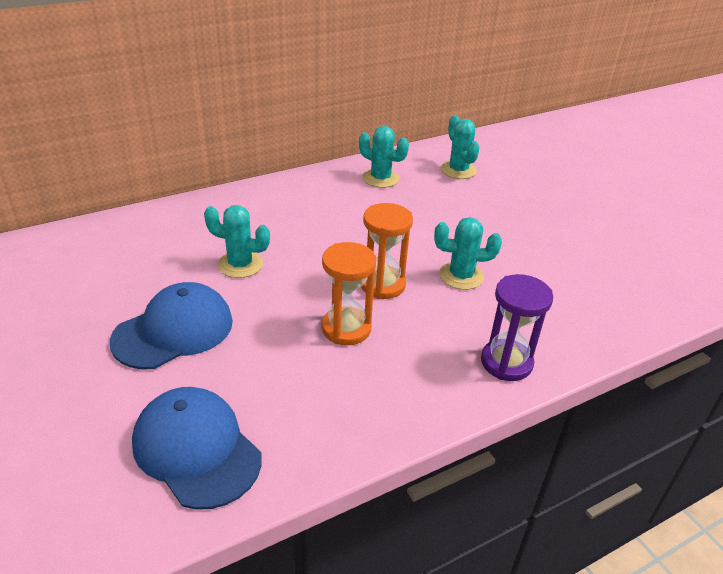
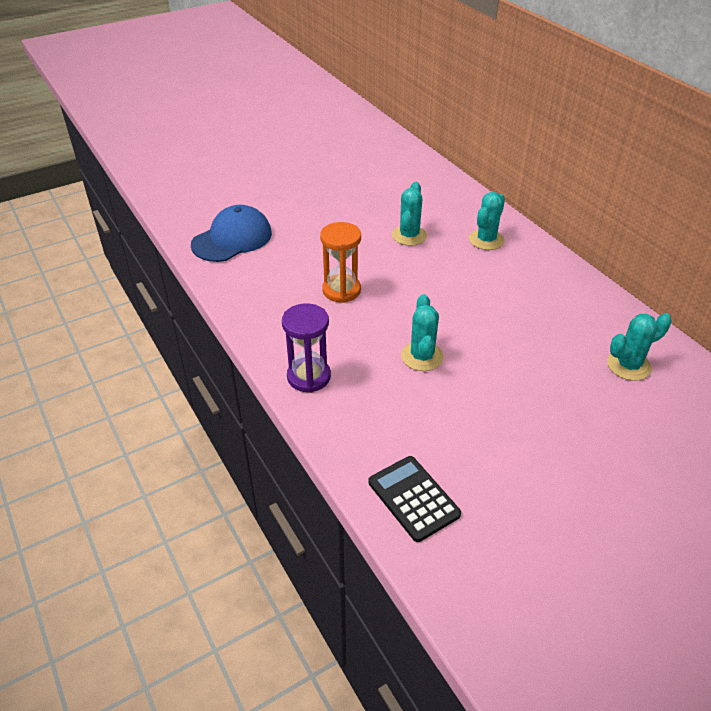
camera: 90 degrees right, 5 degrees up
(174, 330) = (331, 217): blue cap -> none
(380, 178) = (578, 305): turquoise cactus -> turquoise cactus (486, 240)
(382, 284) = (399, 308): orange hourglass -> none
(645, 298) = (413, 498): none -> black calculator

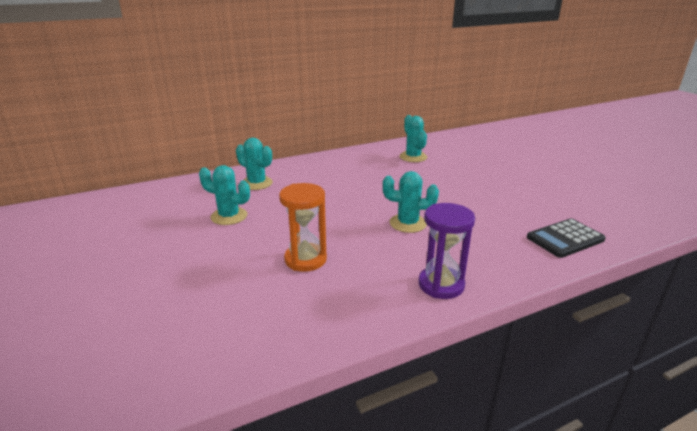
camera: 85 degrees left, 15 degrees down
(232, 239) = (153, 350): blue cap -> none

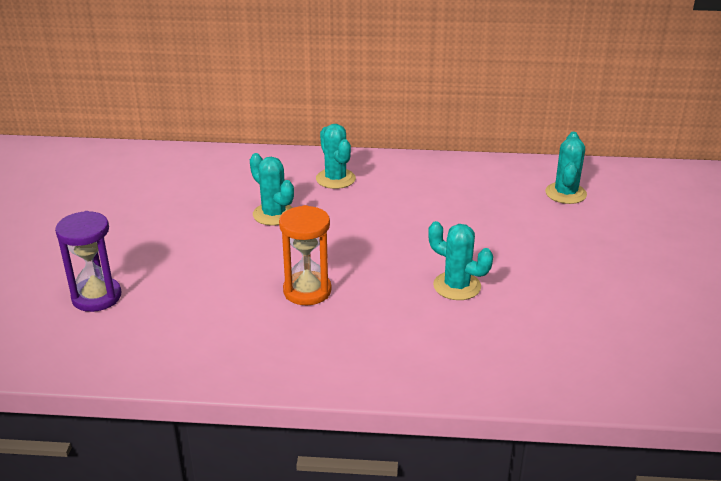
camera: 30 degrees right, 5 degrees up
(441, 285) = (417, 369): purple hourglass -> purple hourglass (96, 297)
(565, 239) = (632, 372): black calculator -> none

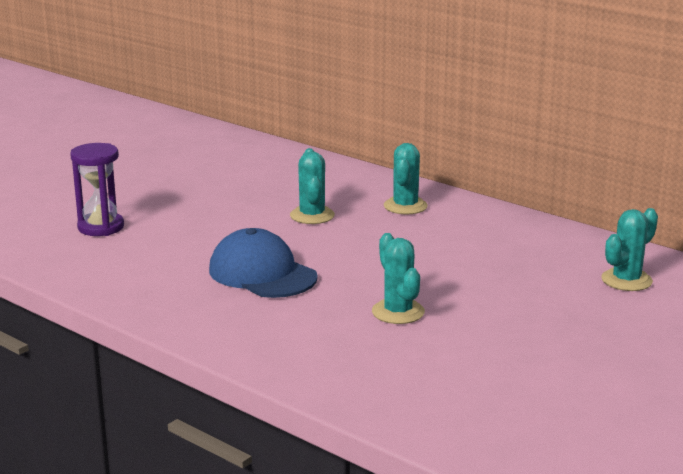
camera: 35 degrees right, 10 degrees down
(307, 291) = (262, 273): orange hourglass -> blue cap

